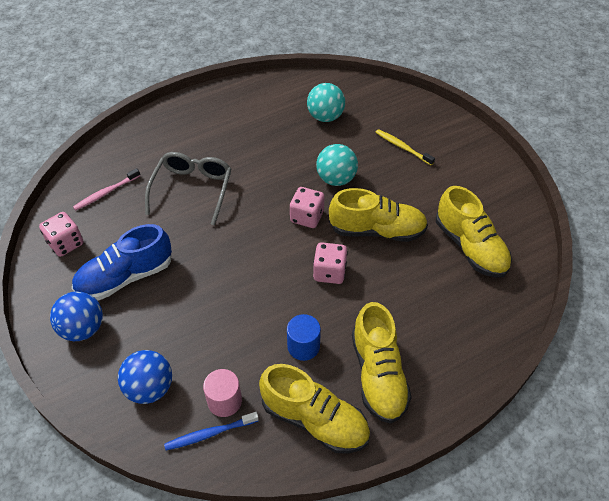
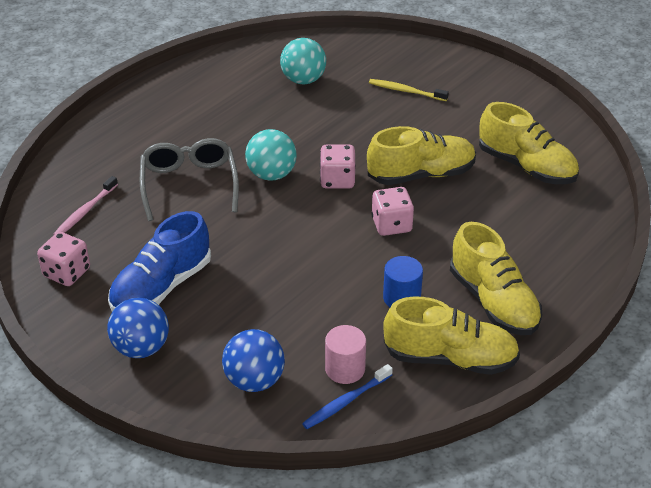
camera: 20 degrees left, 10 degrees down
(336, 179) = (349, 137): turquoise ball -> turquoise ball (271, 174)

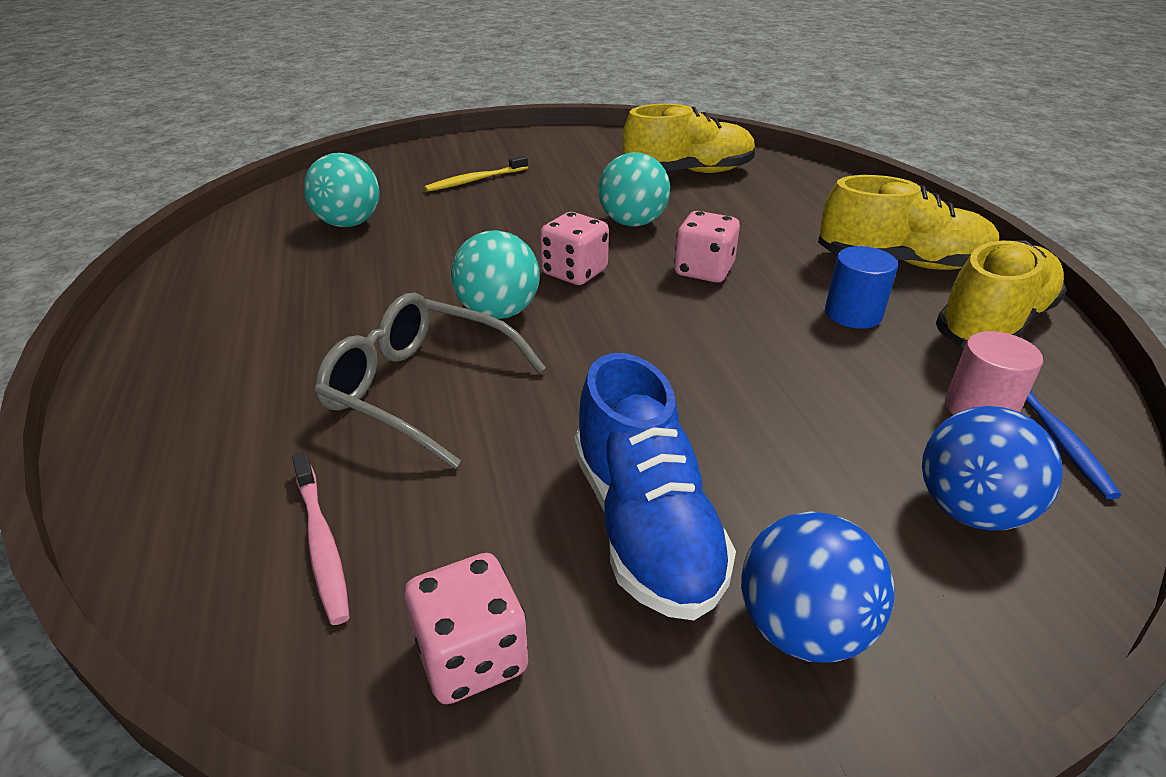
camera: 55 degrees left, 5 degrees down
(421, 174) = (632, 223): yellow shoe -> turquoise ball

